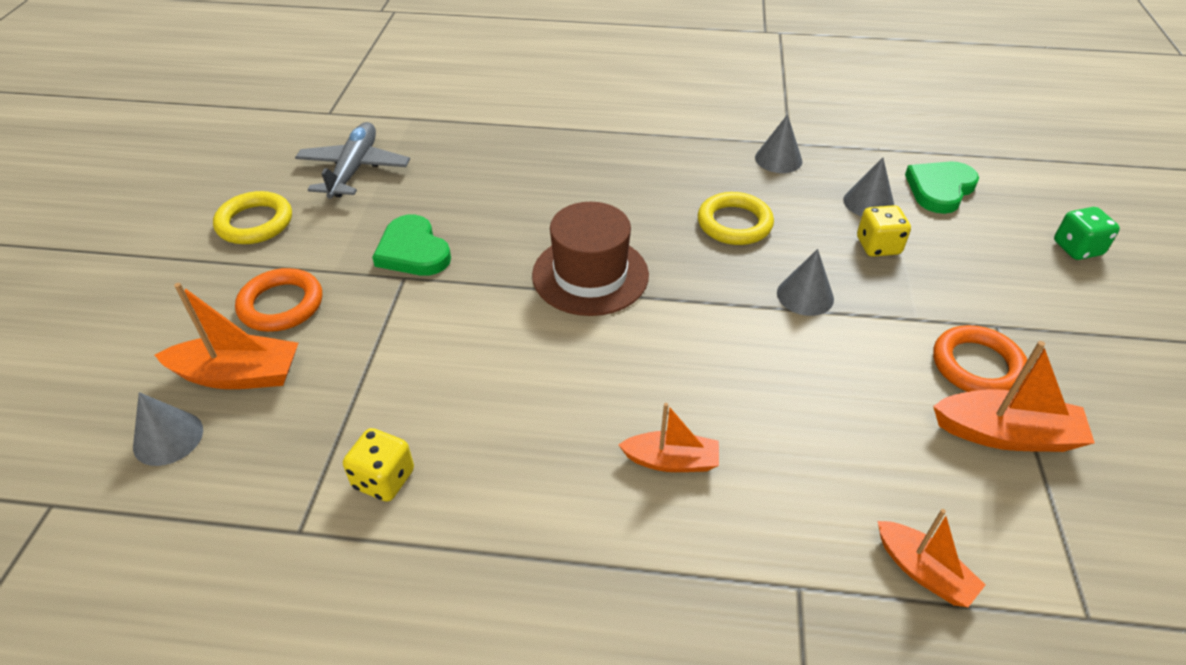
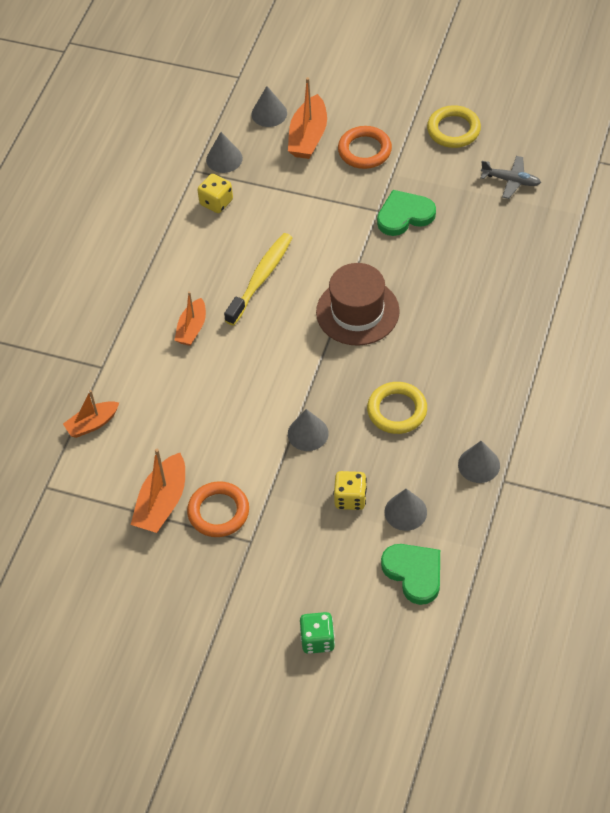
camera: 105 degrees right, 10 degrees up
(274, 487) = (224, 159): none -> grey cone
(354, 169) = (511, 181): grey plane -> grey plane, size x0.64
(548, 387) = (261, 278): none -> yellow toothbrush

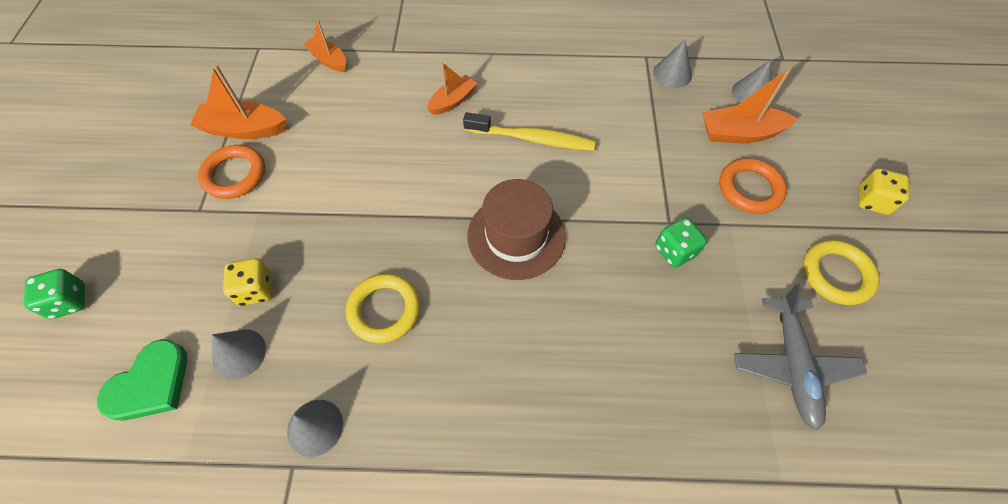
camera: 70 degrees right, 5 degrees up
(192, 328) = (453, 101): orange boat -> orange boat turned 135 degrees clockwise
(216, 202) = (614, 81): yellow dice -> yellow dice (872, 201)
(308, 433) = (340, 228): grey cone -> none
(404, 215) = (675, 251): green heart -> green dice
(511, 181) = (792, 365): grey plane -> grey plane, size x1.57

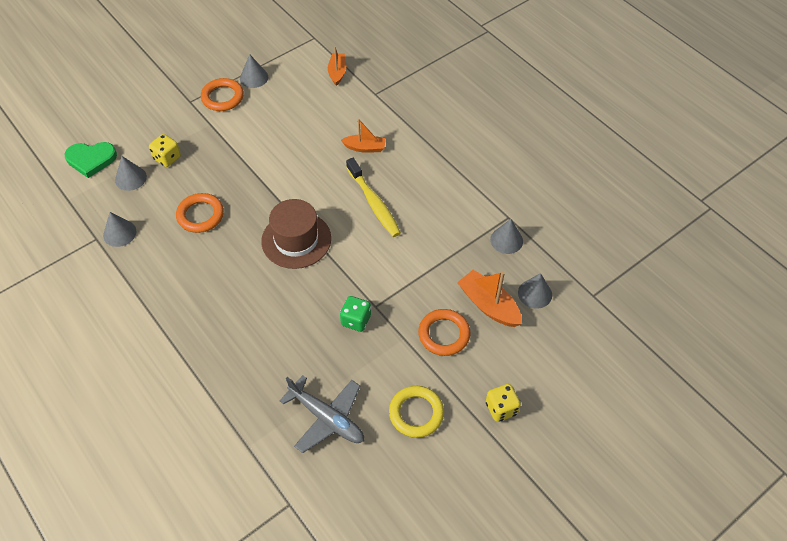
camera: 50 degrees right, 5 degrees down
(69, 301) = (103, 98): green dice -> none
(244, 129) = (254, 77): orange boat -> grey cone
(384, 310) = (200, 215): yellow ring -> orange ring
(792, 365) = (327, 418): grey plane -> grey plane turned 105 degrees counterclockwise

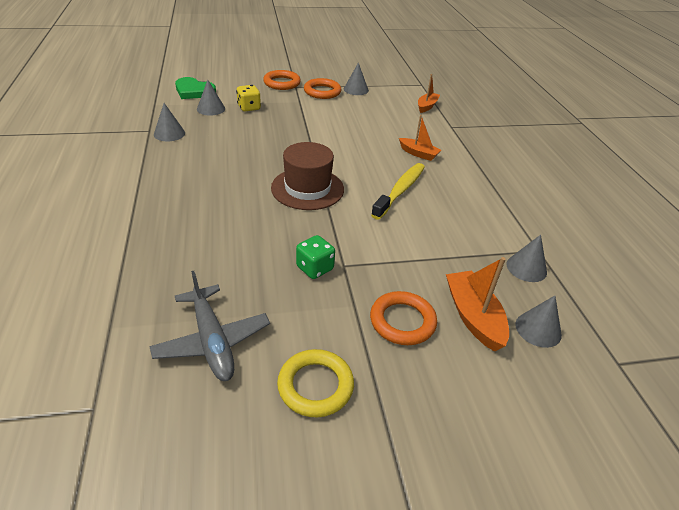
camera: 25 degrees right, 15 degrees down
(200, 215) = (241, 145): orange ring -> orange ring (282, 83)
(374, 203) = (400, 190): yellow toothbrush -> yellow toothbrush turned 150 degrees counterclockwise
(501, 408) = (428, 435): yellow dice -> none

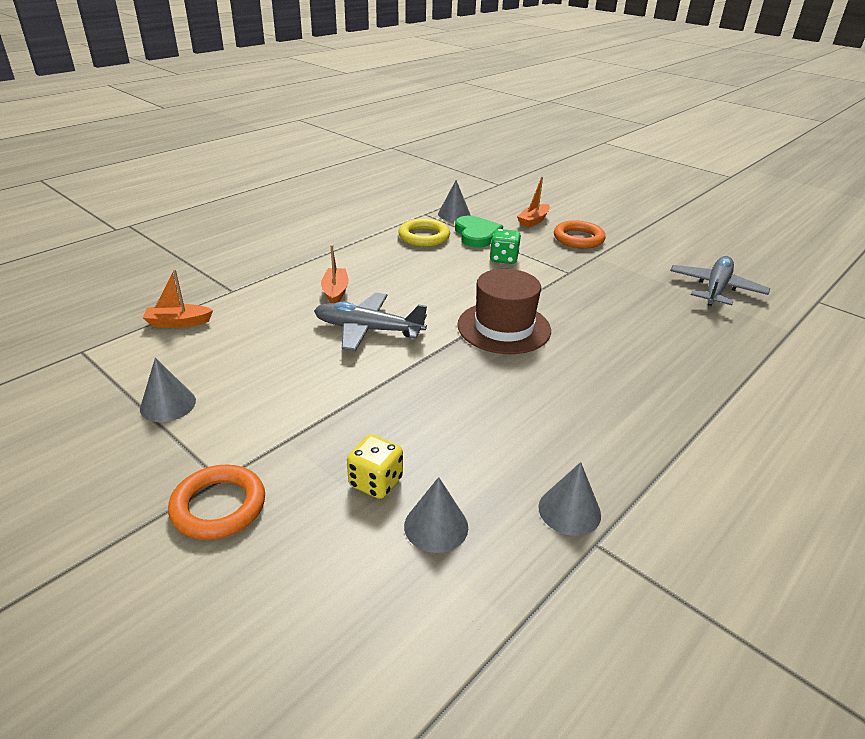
camera: 125 degrees left, 5 degrees down
(194, 91) = (395, 613): green heart -> green heart (476, 234)
(315, 268) = (593, 281): green dice -> green dice (503, 259)
(315, 386) = (669, 248): yellow ring -> yellow ring (424, 237)
(322, 92) = (215, 435): orange ring -> none
(361, 147) = (368, 330): none -> grey plane
(400, 190) = (427, 280): yellow toothbrush -> none
(473, 317) = (533, 221): orange boat -> orange boat, size x0.66
(538, 329) = (509, 203): grey cone -> none

